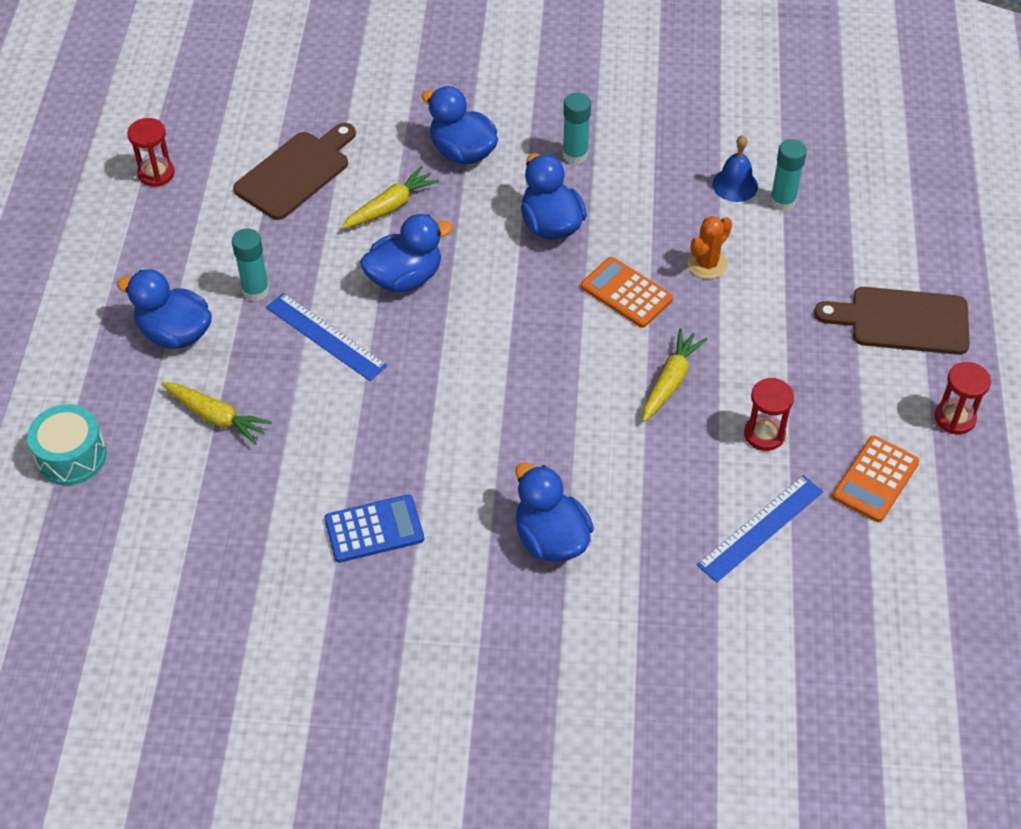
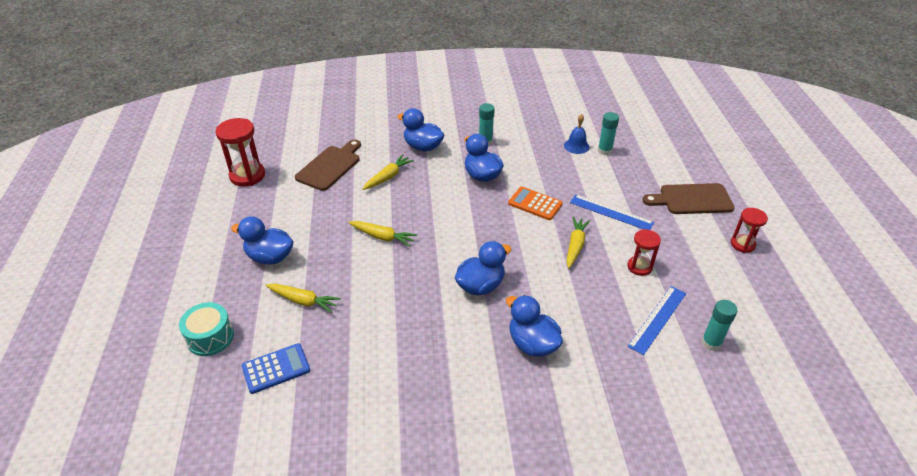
camera: 10 degrees left, 10 degrees down
(156, 173) = (247, 175): red hourglass -> red hourglass, size x1.64
(255, 290) = (317, 228): turquoise glue stick -> turquoise glue stick (711, 343)
(326, 336) = (364, 247): blue ruler -> blue ruler (611, 212)
(359, 321) = (382, 237): none -> yellow carrot
(374, 529) = (418, 354): blue calculator -> blue calculator (276, 369)
(405, 278) = (405, 211): blue duck -> blue duck (480, 285)
(707, 264) = (575, 184): orange cactus -> none
(875, 479) = (713, 283): orange calculator -> none

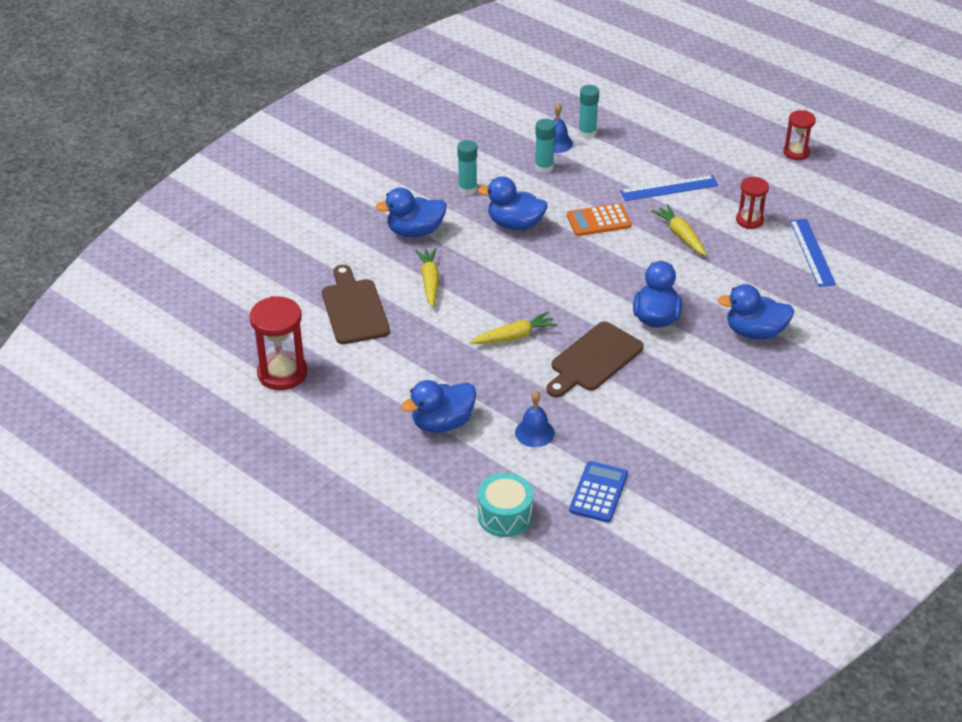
camera: 45 degrees left, 0 degrees up
(303, 301) = (534, 432): yellow carrot -> blue bell
(692, 199) = (714, 136): brown cutting board -> brown cutting board (593, 359)
(711, 343) = (865, 244): turquoise glue stick -> turquoise glue stick (544, 167)

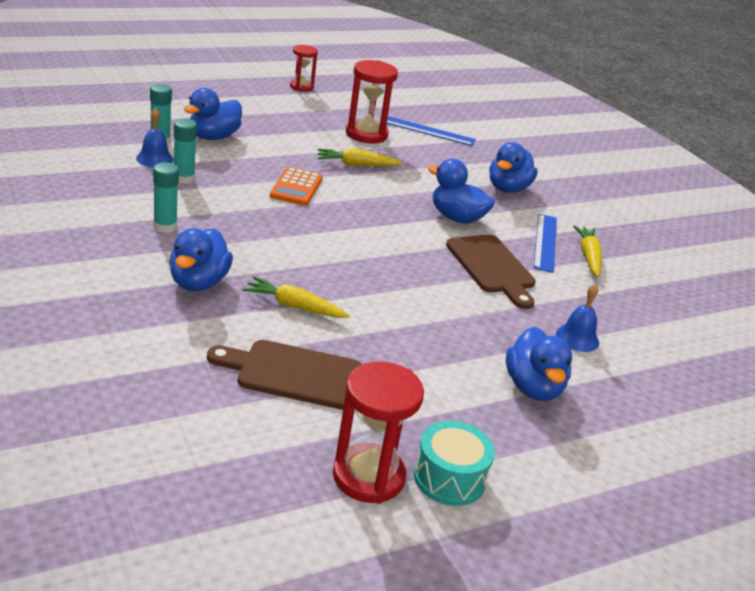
camera: 70 degrees left, 10 degrees down
(505, 515) = (691, 402): turquoise drum -> turquoise drum (449, 478)
(514, 336) = (427, 293): yellow carrot -> yellow carrot (588, 256)
(515, 224) = (254, 226): blue duck -> blue duck (213, 137)
(598, 492) = (676, 337): blue calculator -> none
(669, 188) = (287, 143): blue ruler -> blue ruler (545, 242)
(749, 220) = (366, 134): red hourglass -> red hourglass, size x1.64

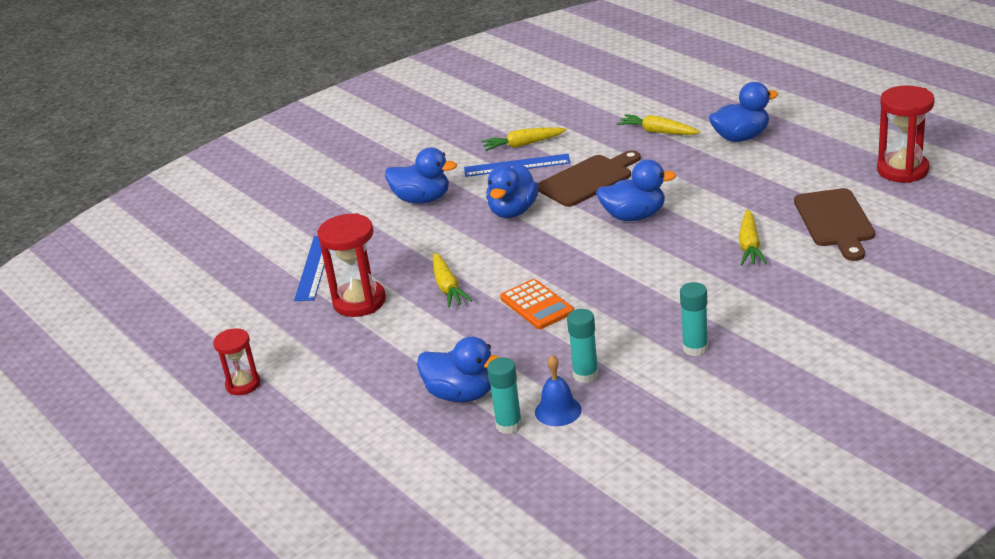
camera: 95 degrees left, 0 degrees up
(198, 282) = (766, 298): blue duck -> blue duck (634, 216)
(296, 187) = (536, 305): orange calculator -> orange calculator turned 60 degrees clockwise
(449, 478) = (870, 146): turquoise drum -> none
(577, 338) = (658, 132): blue bell -> yellow carrot

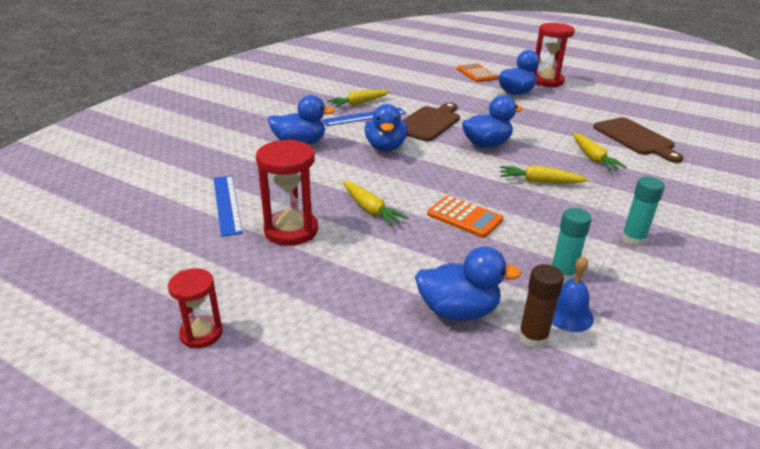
camera: 25 degrees left, 0 degrees up
(509, 425) = (533, 338): turquoise glue stick -> brown glue stick
(658, 132) = (454, 92): yellow carrot -> yellow carrot (540, 182)
(714, 100) = (476, 74): none -> orange calculator
(902, 170) = (643, 106): red hourglass -> red hourglass (547, 81)

